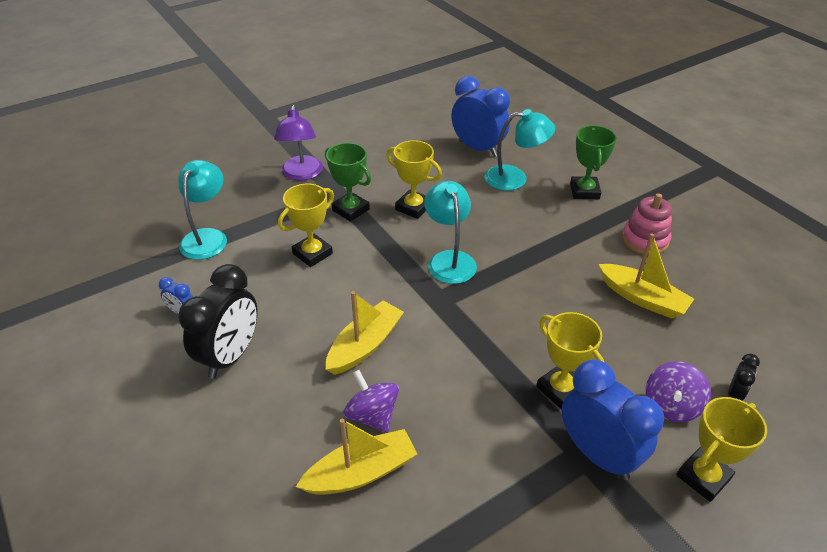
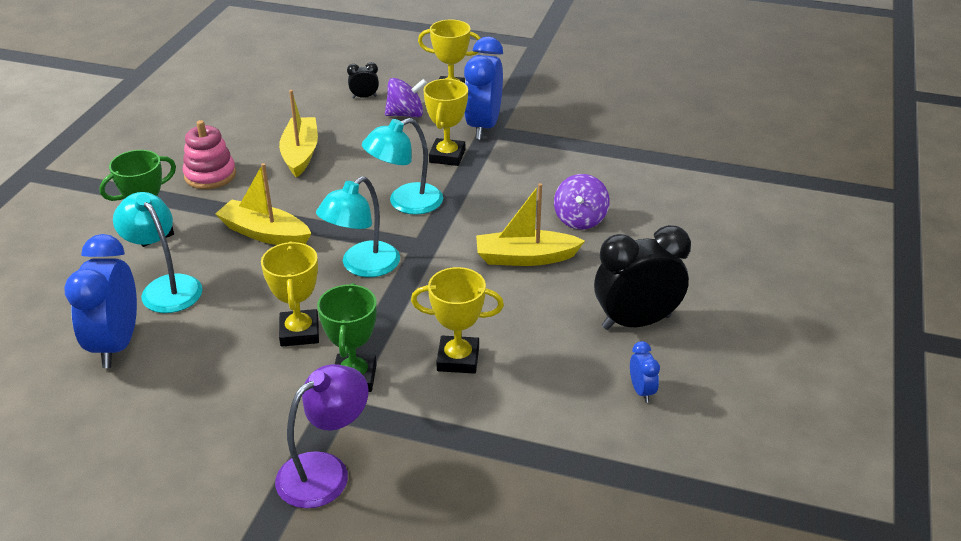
camera: 130 degrees left, 5 degrees down
(207, 237) = (533, 463): turquoise lamp -> turquoise lamp (405, 203)
(361, 472) = (626, 201): yellow boat -> yellow boat (265, 233)

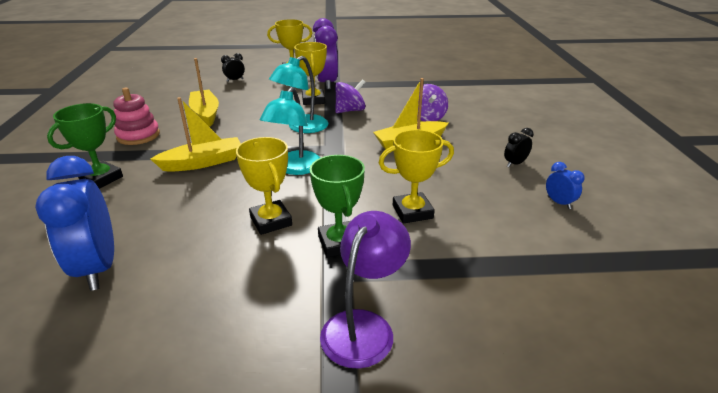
camera: 20 degrees left, 5 degrees down
(166, 287) = (131, 213): turquoise lamp -> none
(265, 233) = (203, 162): yellow boat -> yellow boat turned 150 degrees clockwise
(406, 114) = (270, 84): purple spinning top -> purple spinning top (350, 110)
(483, 127) = (326, 83): blue clock -> purple clock
(636, 322) = (515, 164): black clock -> black clock, size x0.45

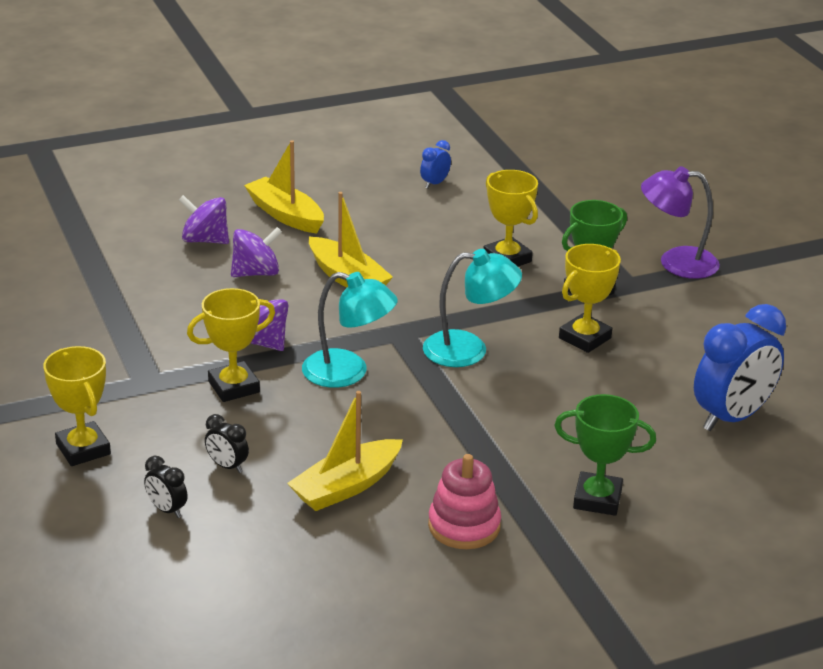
camera: 110 degrees left, 0 degrees up
(203, 162) = (501, 428): yellow boat -> yellow boat (285, 215)
(326, 83) = (144, 390): purple clock -> none
(472, 108) = (205, 240): none -> purple spinning top
(515, 164) = (364, 206): black clock -> black clock (227, 466)

